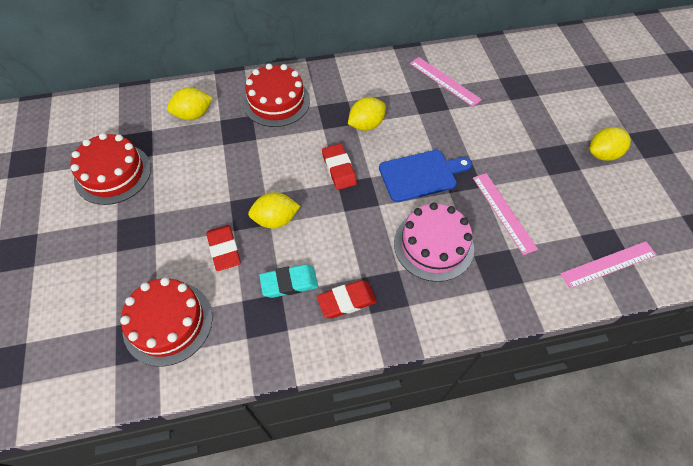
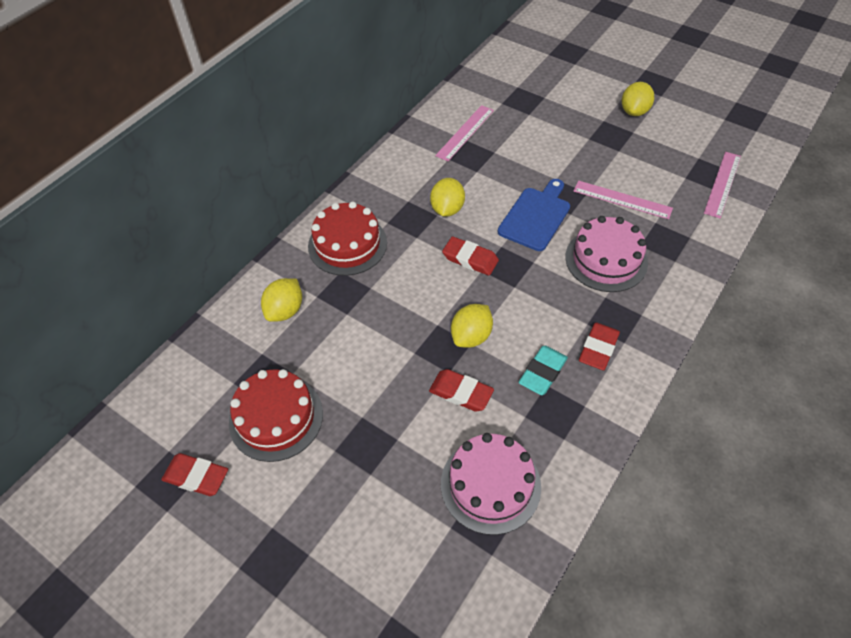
camera: 40 degrees left, 5 degrees down
(40, 171) = (196, 476): none -> red eraser
(168, 322) = (490, 485): red cake -> pink cake
(444, 81) = (465, 132): pink ruler -> pink ruler turned 60 degrees counterclockwise

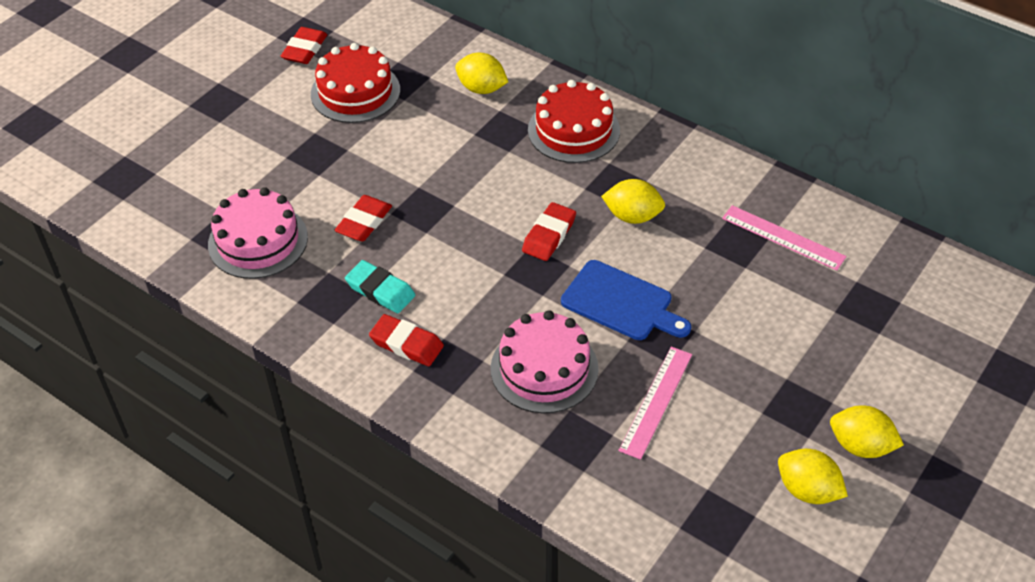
camera: 90 degrees right, 5 degrees down
(471, 336) = (435, 232): yellow lemon -> yellow lemon (807, 490)
(722, 184) = (695, 536): pink ruler -> none

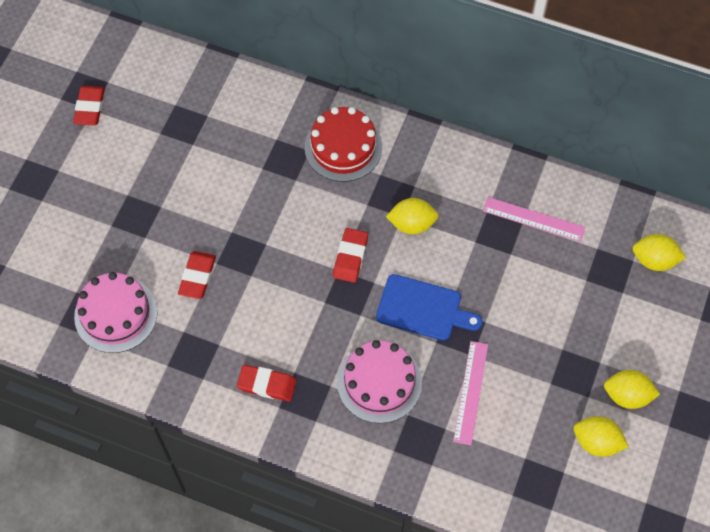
camera: 15 degrees left, 15 degrees up
(355, 92) = (148, 145): red cake -> none
(380, 290) = (231, 339): turquoise eraser -> none
(481, 88) = (255, 119): yellow lemon -> yellow lemon (654, 260)

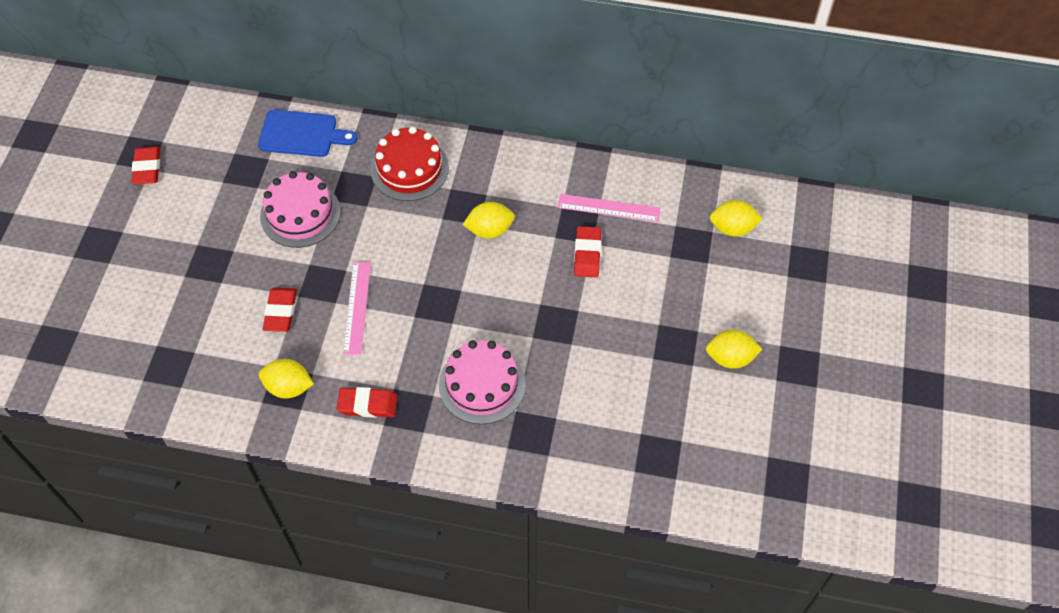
camera: 10 degrees left, 5 degrees down
(116, 314) = (201, 361): pink cake -> pink cake (300, 214)
(350, 257) = (433, 270): red eraser -> red eraser (587, 254)
(423, 309) = (514, 307): blue cutting board -> blue cutting board (302, 134)
(470, 392) = (575, 379): pink ruler -> pink ruler (357, 307)
(596, 442) = (708, 406): yellow lemon -> yellow lemon (288, 387)

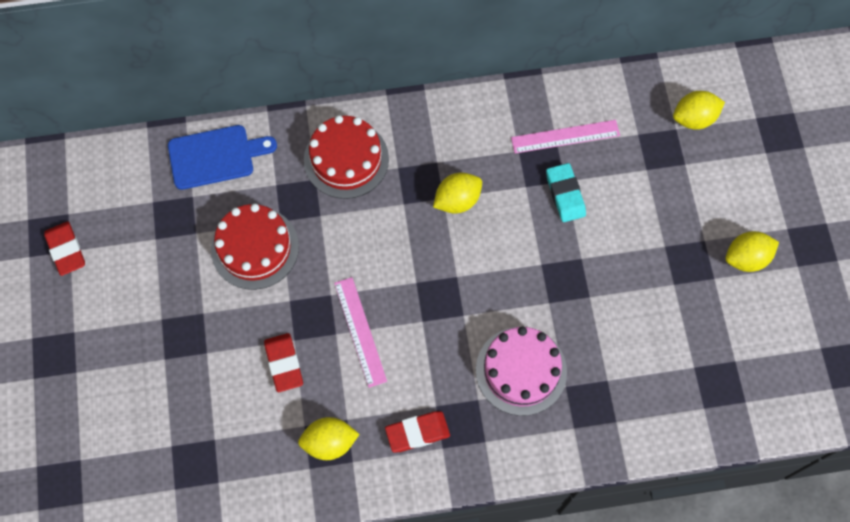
camera: 20 degrees left, 10 degrees up
(300, 214) = (255, 248): pink cake -> red cake
(587, 254) = (565, 194): red eraser -> turquoise eraser

